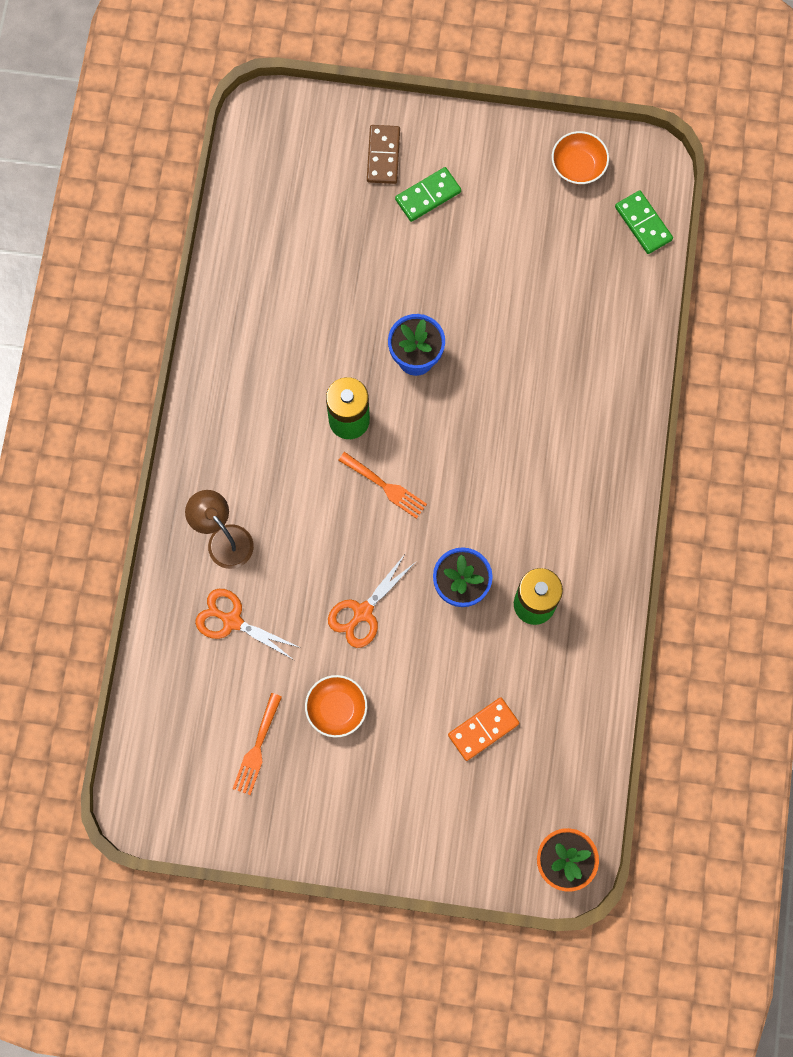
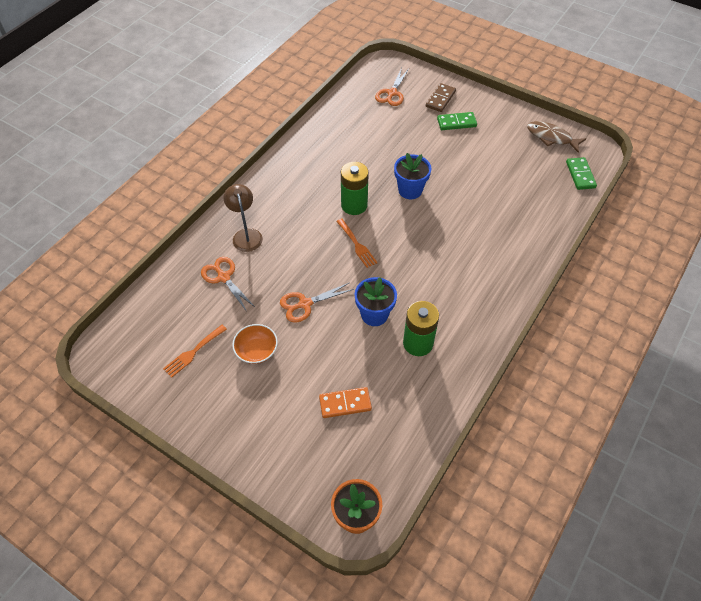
camera: 25 degrees right, 20 degrees down
(303, 175) = (392, 93): none -> orange scissors
(578, 166) = (551, 137): orange bowl -> brown fish

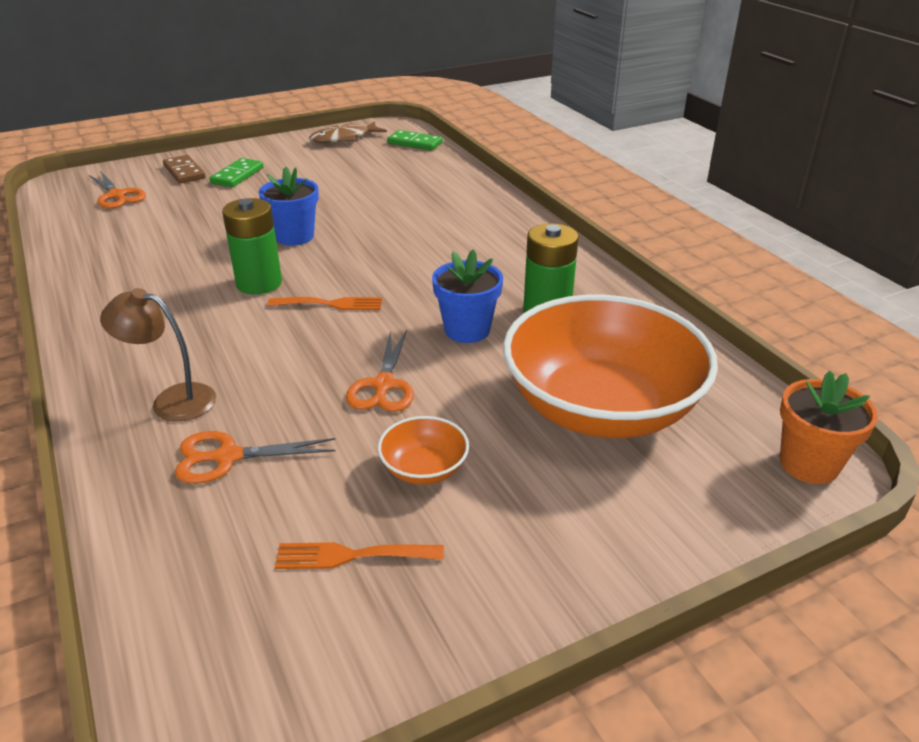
camera: 60 degrees left, 20 degrees down
(193, 352) = (351, 556): orange fork -> orange fork turned 105 degrees clockwise
(345, 404) = (601, 407): orange domino -> orange bowl

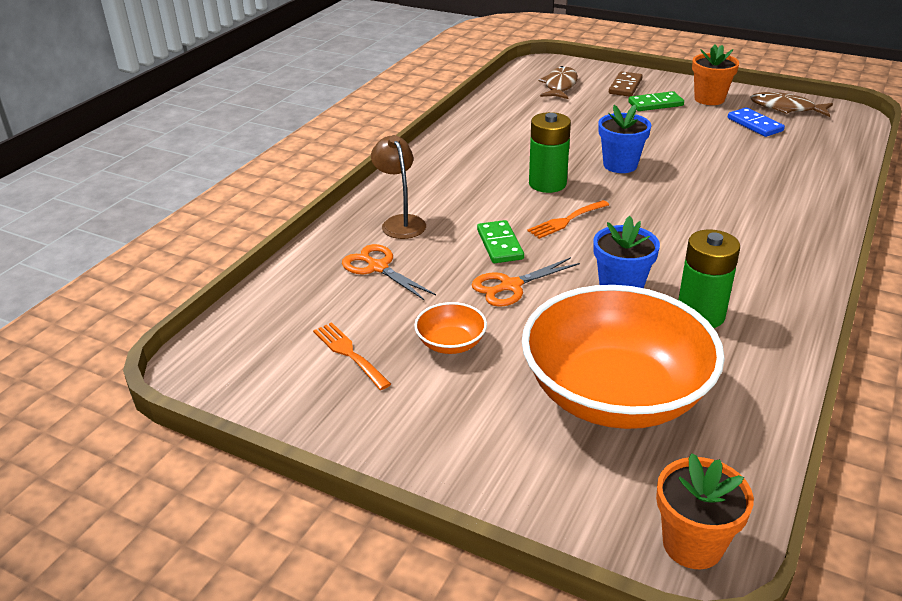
camera: 55 degrees right, 0 degrees up
(117, 195) = (560, 86): orange scissors -> brown fish
(275, 154) = (709, 99): none -> orange flower pot
(331, 304) = (566, 220): orange fork -> orange fork turned 90 degrees clockwise
(343, 159) = (754, 125): none -> blue domino
(415, 143) = (842, 136): green domino -> green domino (499, 244)

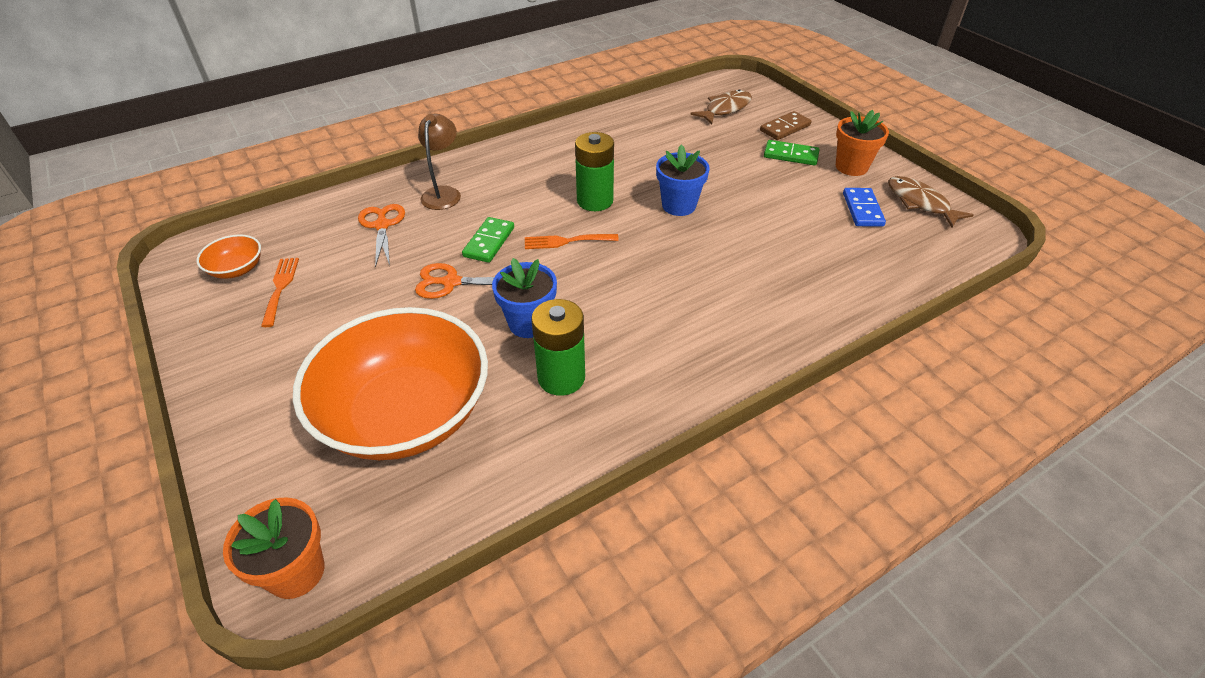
camera: 30 degrees right, 10 degrees up
(451, 343) = (351, 312): orange bowl -> orange bowl (237, 269)

